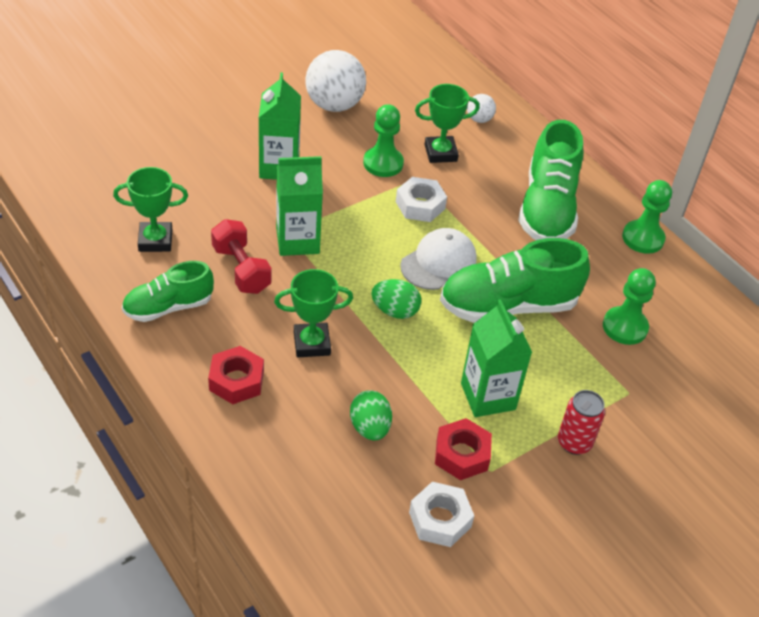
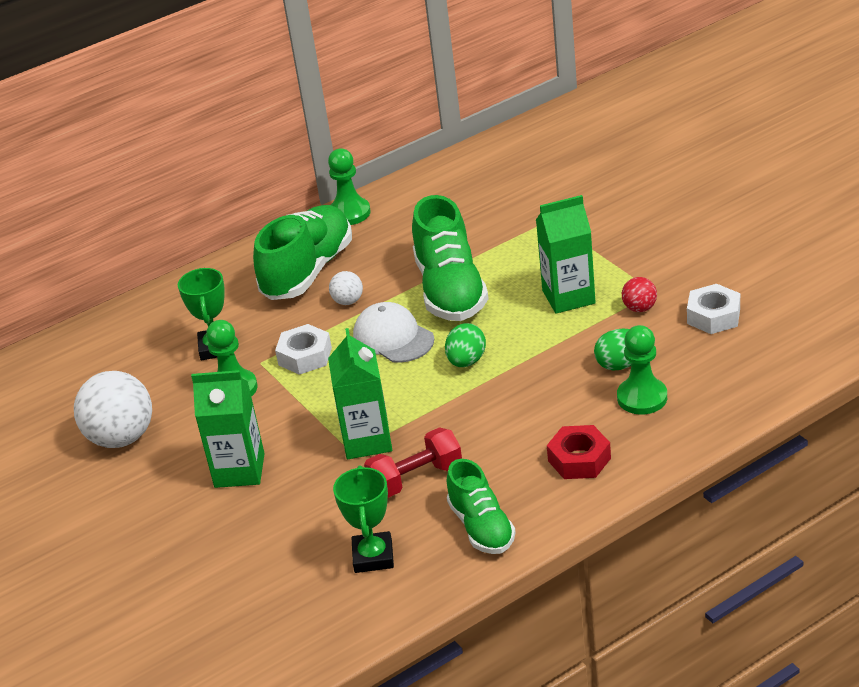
camera: 80 degrees left, 10 degrees down
(312, 343) = (519, 413): green trophy -> none
(461, 454) = (639, 308): red nut -> red ball
(479, 119) = (157, 323): white ball -> white ball (348, 301)
(547, 208) = (308, 271): green shoe -> green shoe turned 75 degrees counterclockwise
(574, 442) = (612, 248): red can -> none
(625, 327) = (469, 223): green pawn -> green pawn (642, 398)

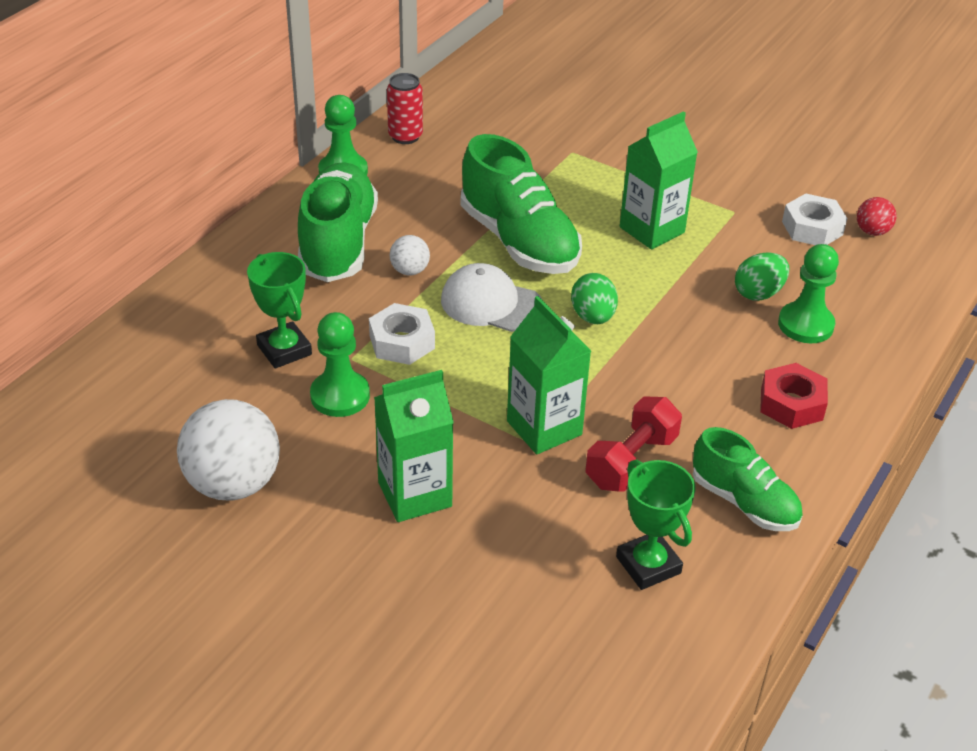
camera: 30 degrees left, 5 degrees up
(418, 189) = (405, 136): none -> red can
(639, 308) = (733, 231): red ball -> red ball (872, 231)

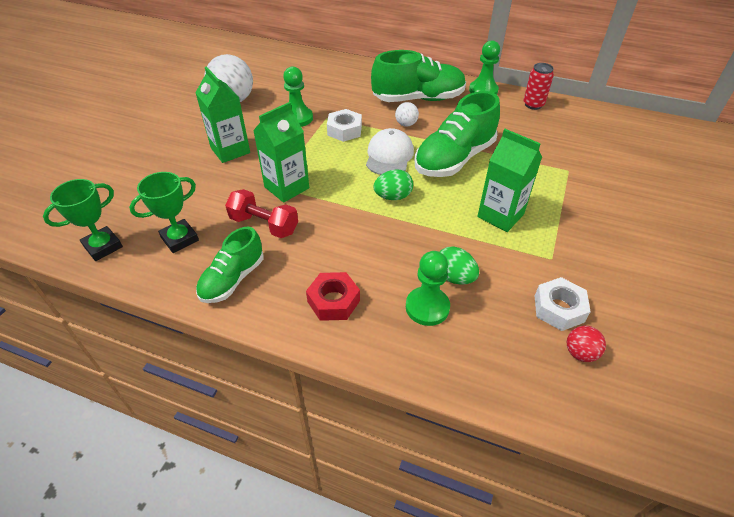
camera: 80 degrees right, 5 degrees up
(284, 350) = (327, 98): green trophy -> green trophy (103, 246)

